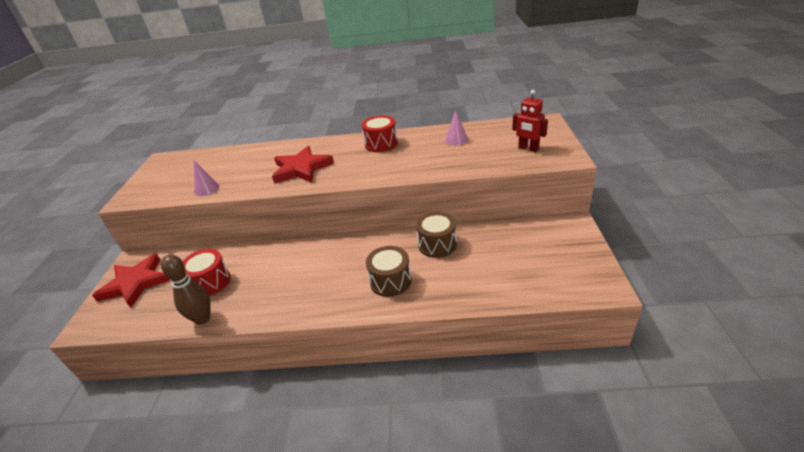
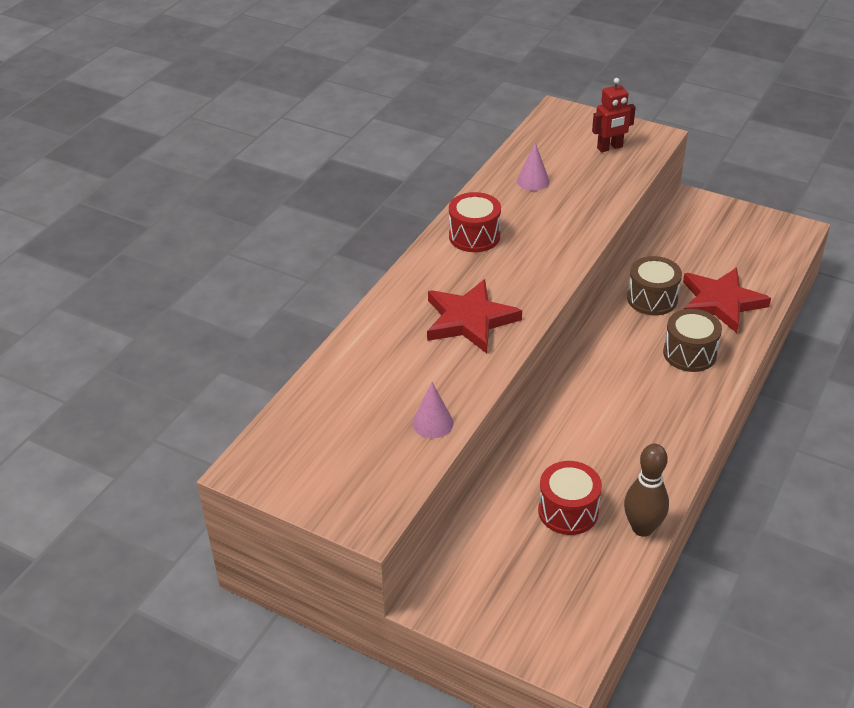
camera: 65 degrees left, 5 degrees up
(135, 283) = (503, 598): red star -> red star (721, 302)

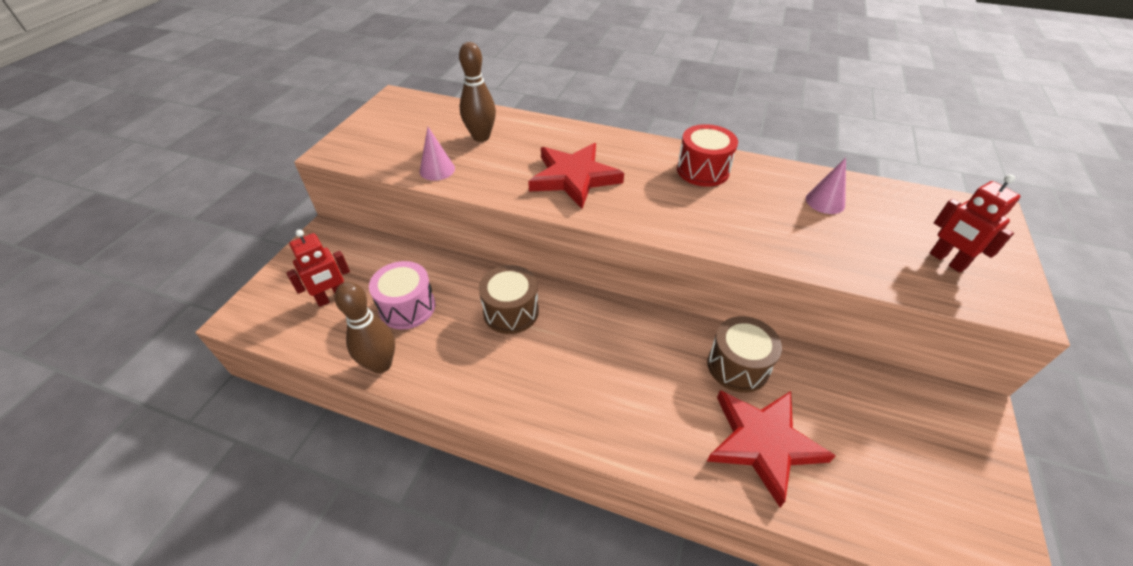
camera: 80 degrees right, 5 degrees up
(372, 386) = (481, 137): none -> brown bowling pin
(547, 579) = (332, 298): none -> red robot
(568, 511) = (407, 307): red drum -> pink drum
(689, 353) = (650, 405): brown drum -> brown drum (511, 311)

